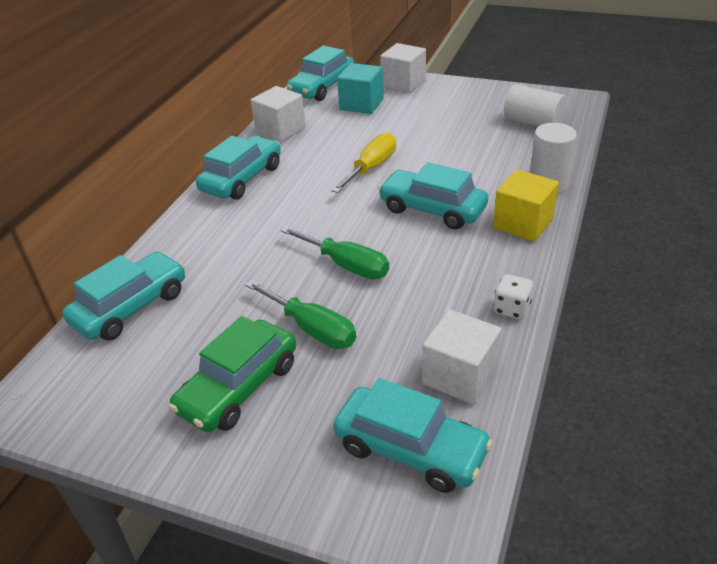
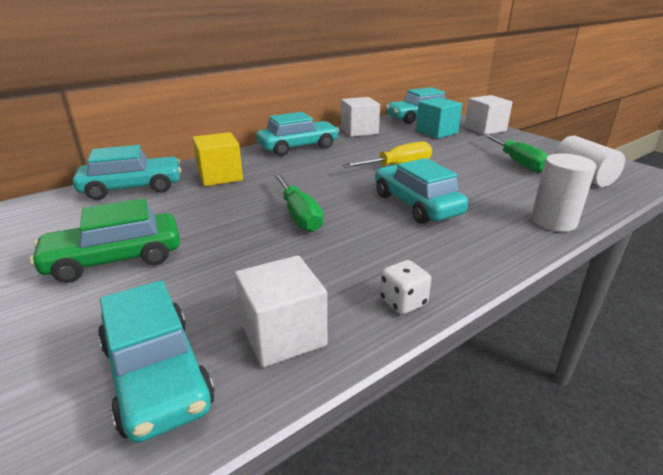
camera: 30 degrees right, 10 degrees down
(312, 329) = (217, 245): green screwdriver -> green screwdriver (518, 162)
(523, 223) = (493, 241): yellow cube -> yellow cube (220, 176)

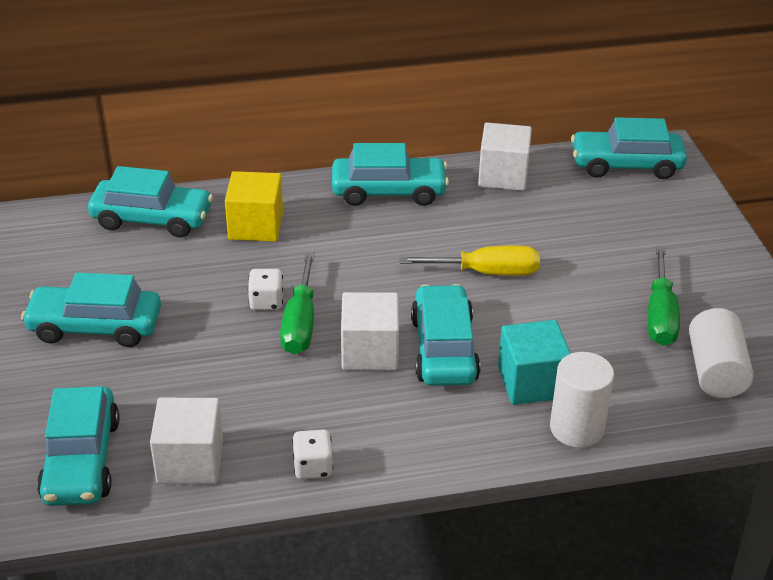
camera: 25 degrees right, 10 degrees up
(115, 259) = (95, 326): green car -> turquoise car
(262, 210) = (266, 302): none -> white dice
(436, 132) = (617, 211): turquoise cube -> turquoise cube (531, 382)
(485, 129) = (702, 224): white cube -> white cube (370, 351)

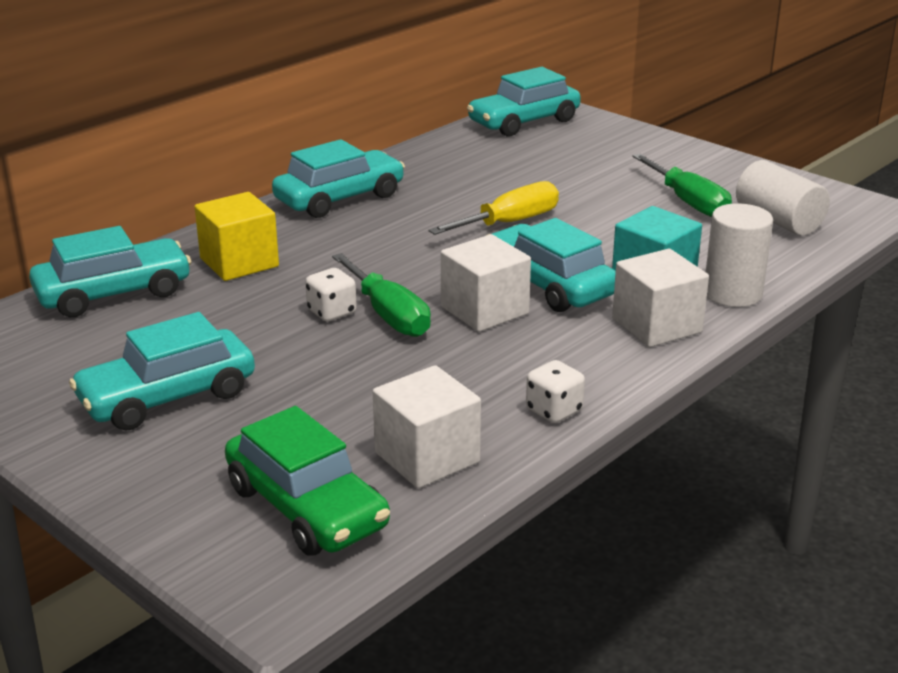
camera: 35 degrees left, 10 degrees down
(81, 460) = (307, 507): turquoise car -> green car
(503, 175) = (430, 158): white cube -> white cube (656, 326)

